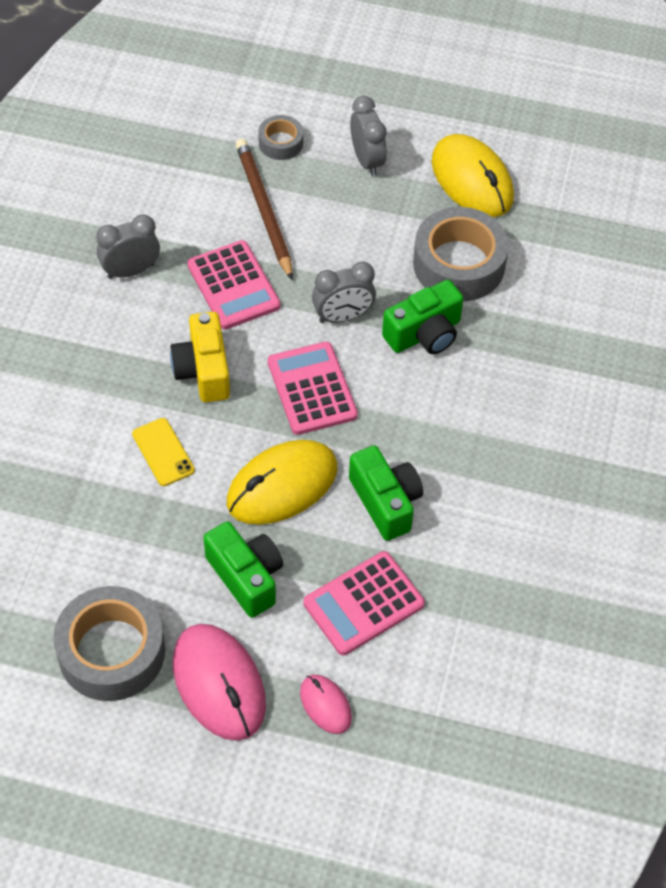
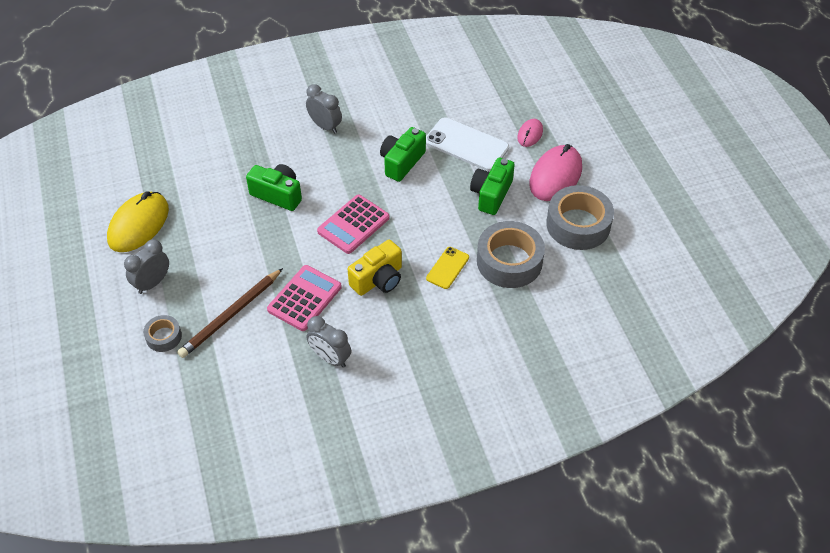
camera: 120 degrees left, 5 degrees down
(282, 485) = (426, 207): yellow mouse -> none
(343, 316) = (291, 235): grey clock -> grey clock (325, 126)
(364, 604) = (466, 145): pink calculator -> white phone
(459, 264) = (214, 202): grey tape -> grey tape (509, 261)

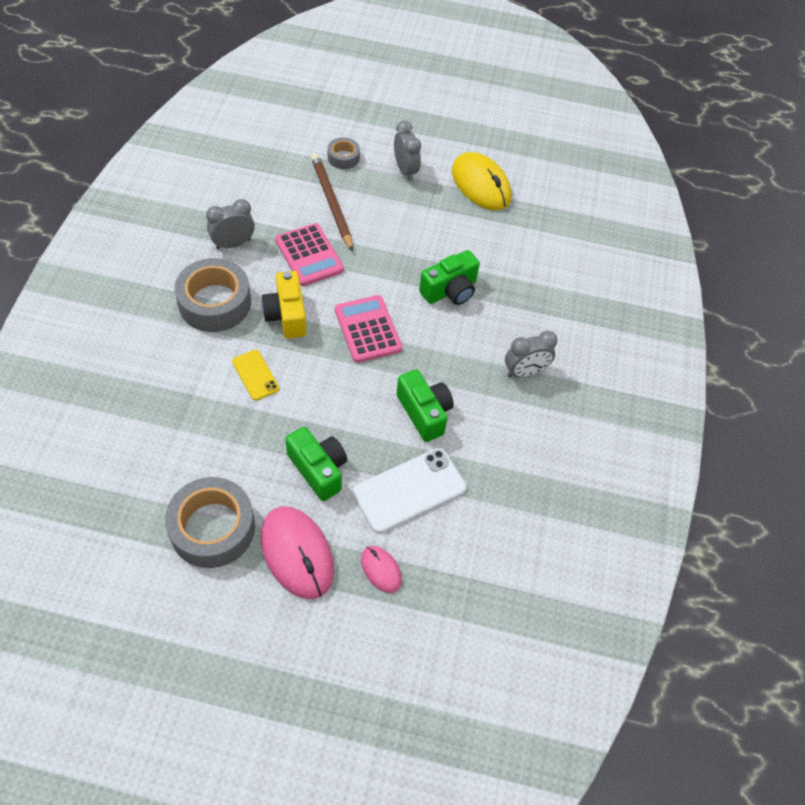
camera: 115 degrees right, 5 degrees up
(509, 261) = (220, 431): grey tape -> grey tape (215, 303)

